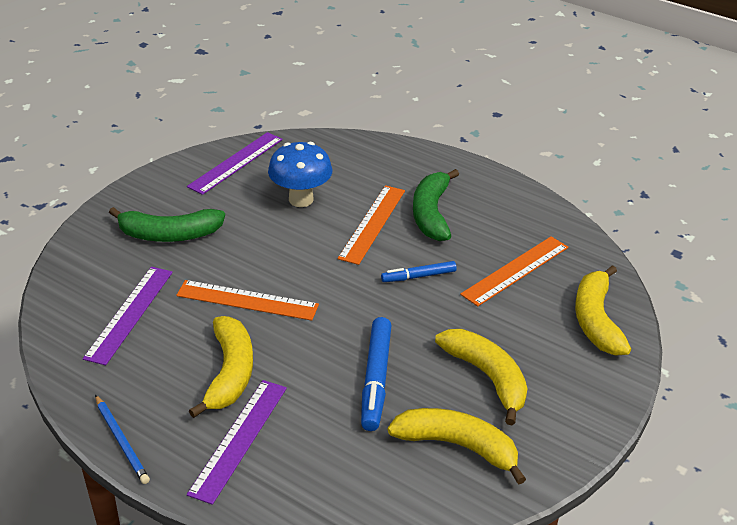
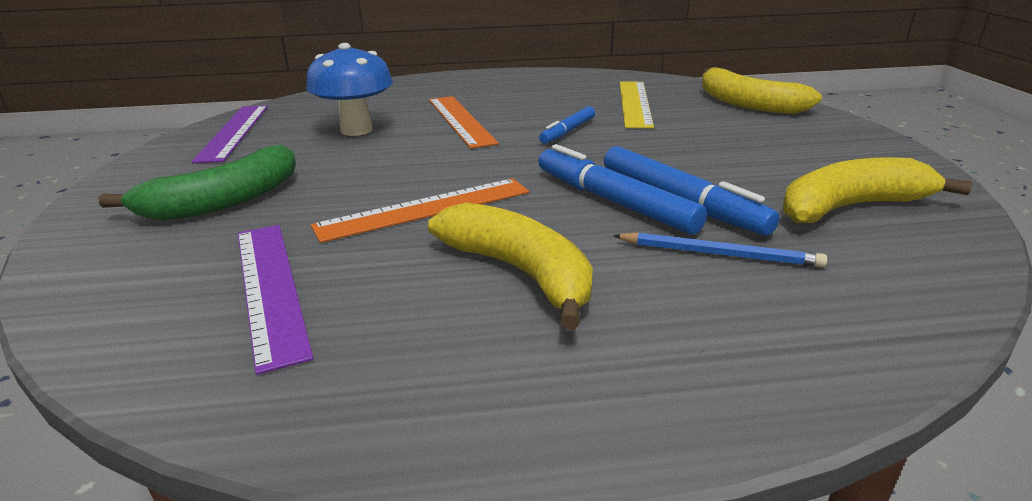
camera: 40 degrees left, 10 degrees down
(121, 441) = (497, 438): blue pencil -> blue pencil (718, 254)
(239, 439) = (658, 325): purple ruler -> none
(343, 356) = (613, 201): none -> blue marker
(431, 213) = (502, 100): green banana -> none
(487, 377) = (759, 159): yellow banana -> none
(515, 270) = (634, 103): orange ruler -> yellow ruler

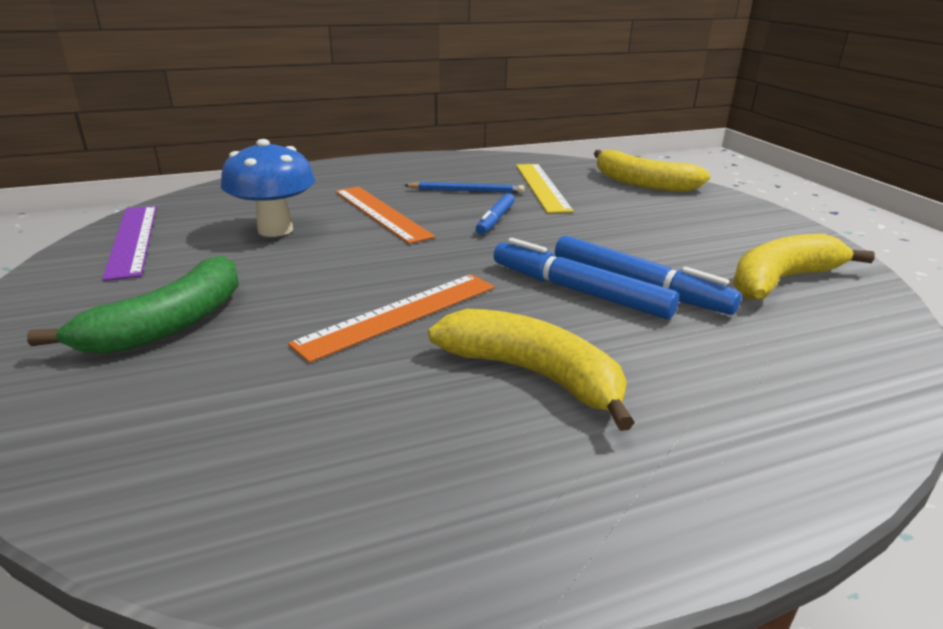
camera: 15 degrees left, 0 degrees up
(270, 287) = (283, 420): purple ruler -> none
(718, 254) = (699, 336): blue pencil -> blue pencil (466, 191)

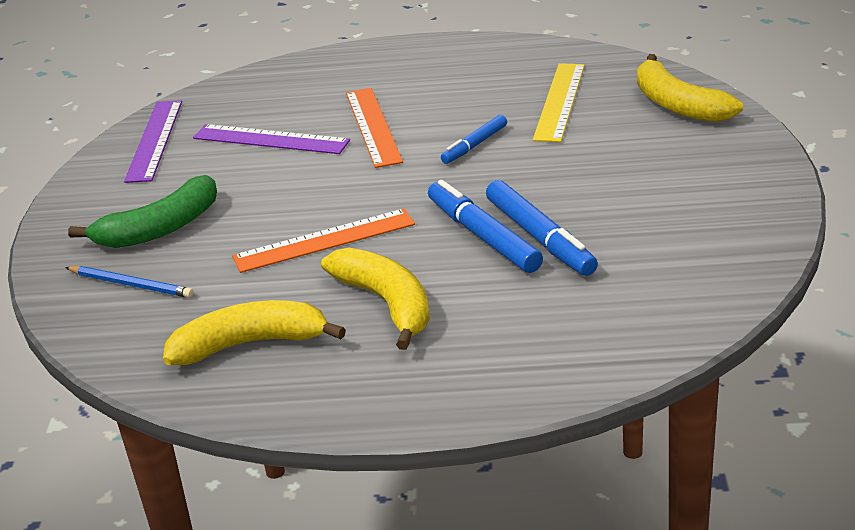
camera: 25 degrees right, 5 degrees up
(275, 230) = (270, 139): blue mushroom -> purple ruler
(466, 191) = (475, 102): blue pencil -> blue pencil (131, 284)
(781, 280) = (681, 247): yellow banana -> yellow banana (250, 344)

